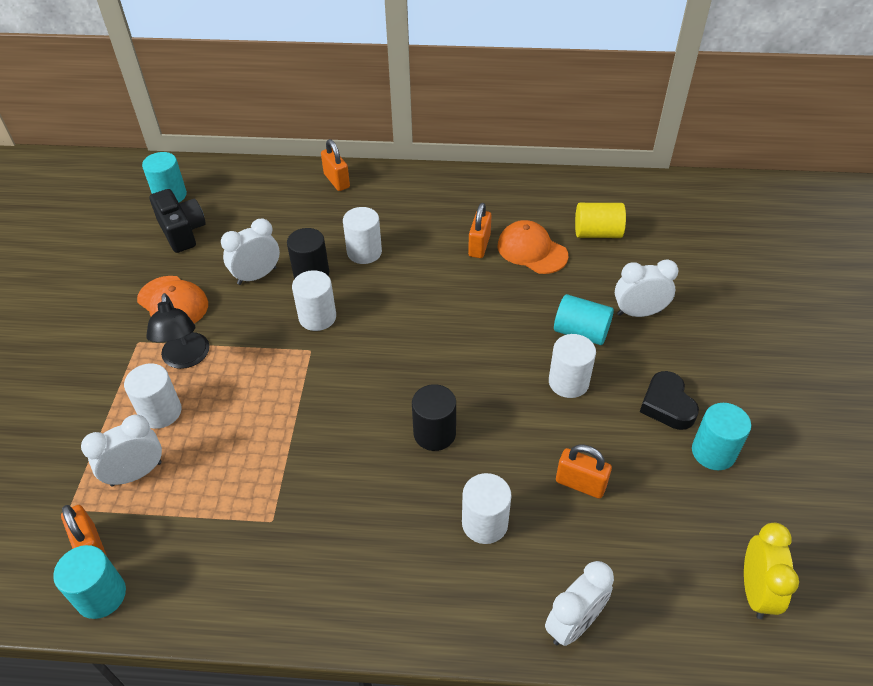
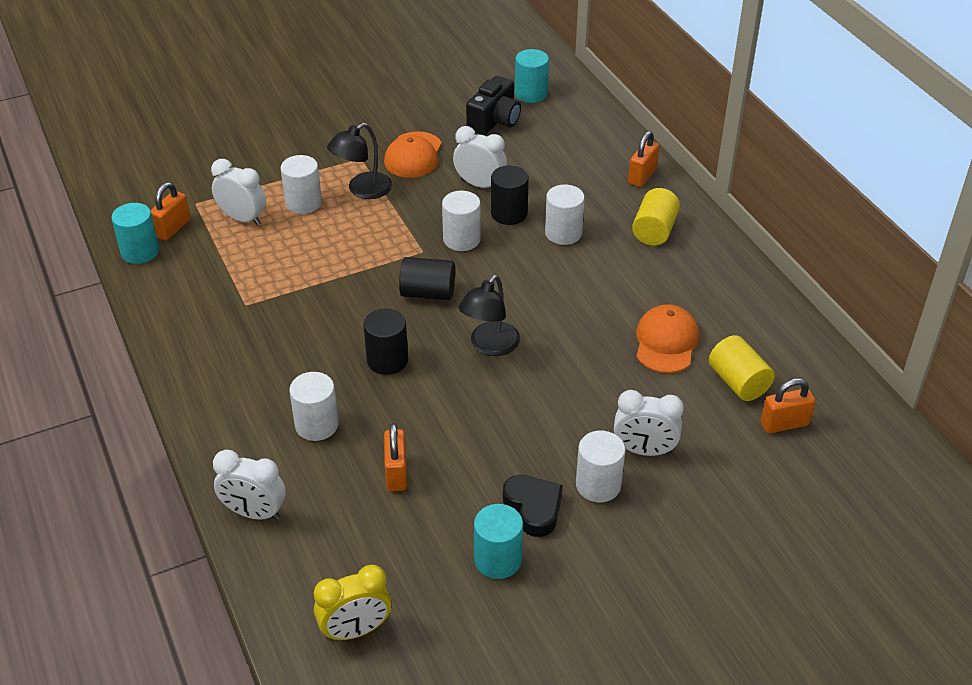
camera: 60 degrees right, 5 degrees down
(368, 369) = (428, 293): none -> black cylinder
(405, 202) = (654, 231): none -> yellow cylinder
(465, 354) = (489, 346): none -> black lamp
(479, 246) = (639, 303): orange padlock -> orange padlock (784, 424)
(568, 382) = (509, 427): white cylinder -> white cylinder (598, 485)
(581, 332) = (581, 415): turquoise cylinder -> none
(638, 312) = (644, 451): white clock -> white clock turned 135 degrees clockwise
(667, 405) = (533, 508): black heart -> black heart turned 105 degrees clockwise

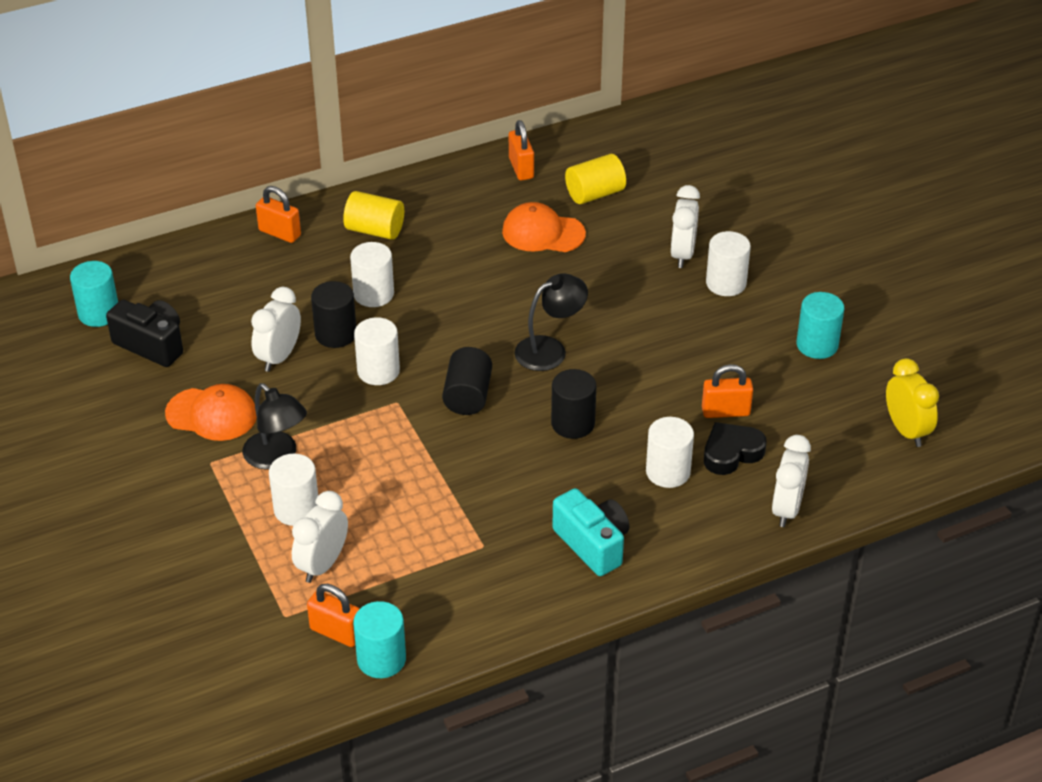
camera: 90 degrees left, 0 degrees up
(234, 371) = (593, 544): none -> turquoise camera
(489, 346) = (550, 349): black lamp -> black lamp turned 60 degrees counterclockwise
(533, 508) = (757, 323): black heart -> black heart (731, 453)
(784, 424) = (644, 173): orange padlock -> orange padlock (521, 168)

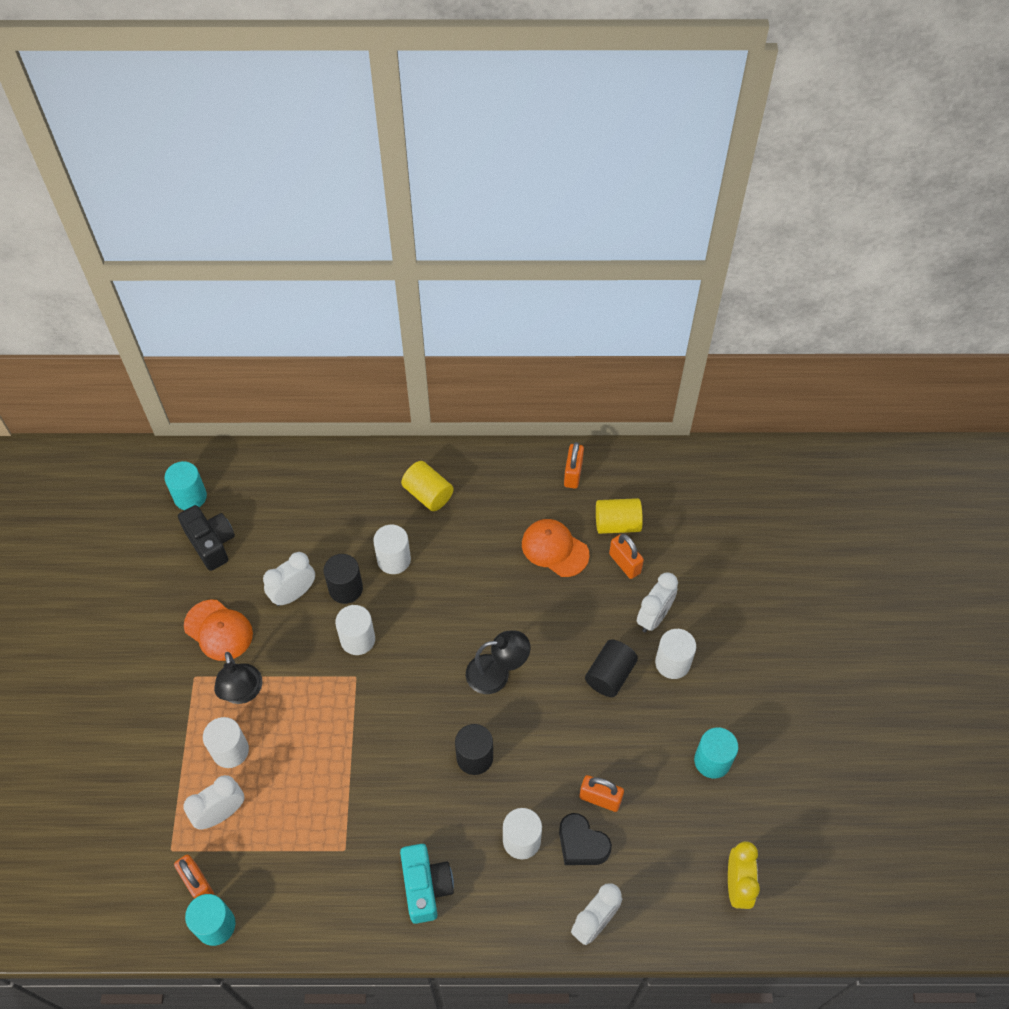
camera: 25 degrees right, 15 degrees up
(280, 233) = (357, 469): orange padlock -> orange padlock (624, 563)
(468, 396) = (410, 694): black cylinder -> black cylinder (610, 675)
(731, 453) = (582, 843): black heart -> black heart turned 135 degrees counterclockwise

